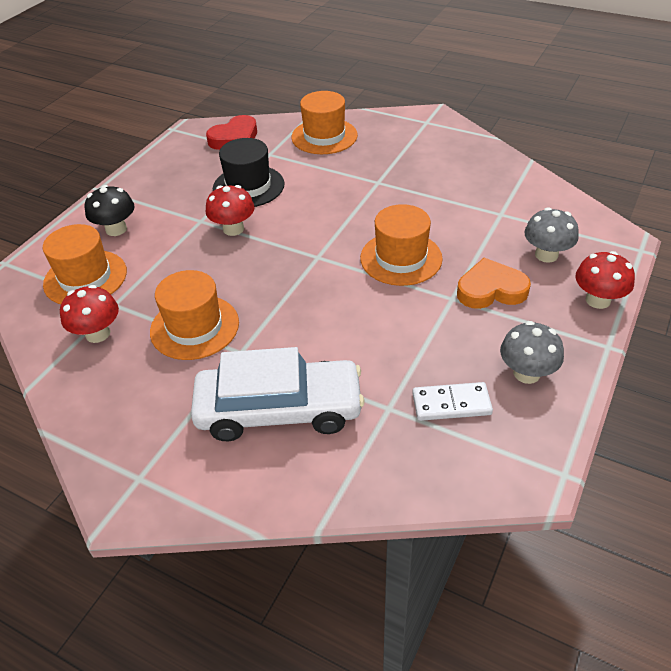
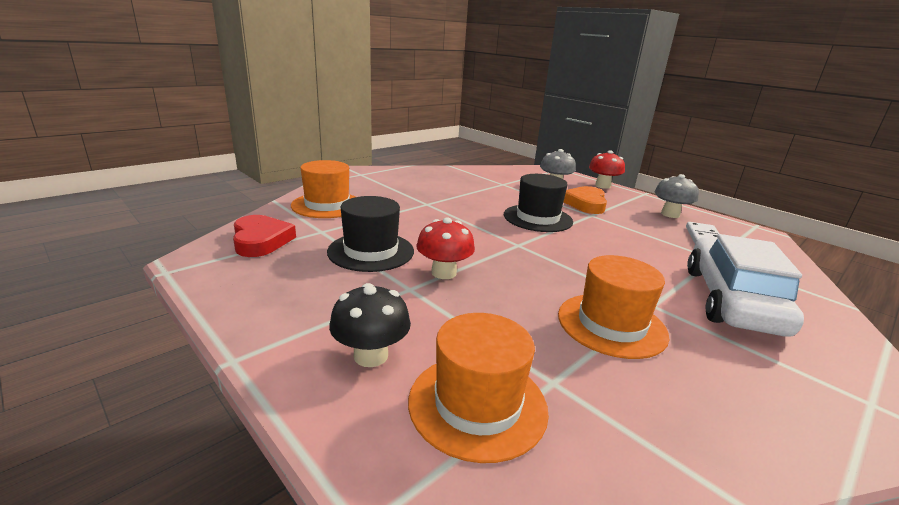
camera: 75 degrees left, 20 degrees down
(98, 334) = (617, 406): red mushroom -> none
(401, 258) = (537, 218): orange hat -> black hat

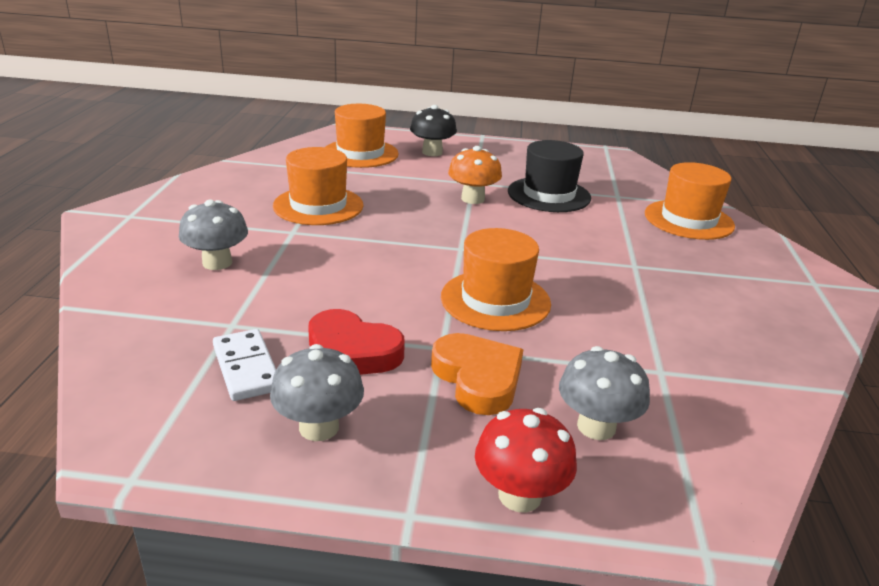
camera: 140 degrees right, 5 degrees up
(261, 240) = (624, 175): red heart -> red heart (351, 352)
(443, 273) = (472, 199): red mushroom -> orange mushroom
(537, 218) = (495, 300): black hat -> orange hat
(731, 300) = (217, 262): white car -> grey mushroom

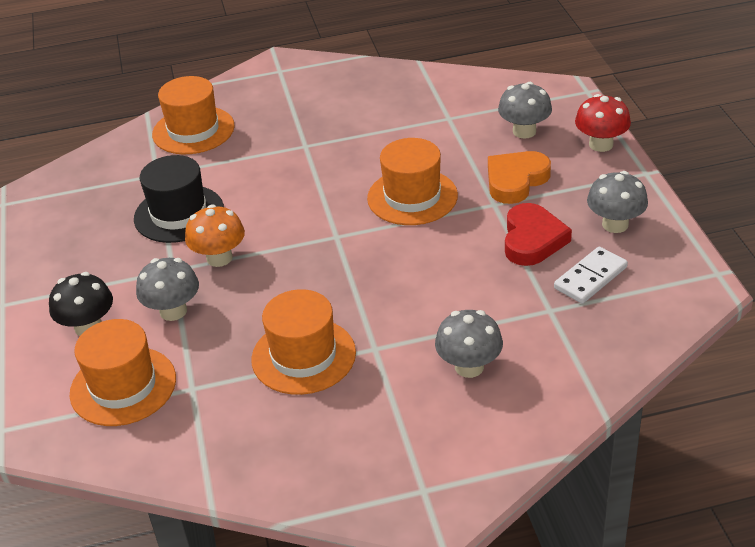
camera: 105 degrees left, 10 degrees up
(422, 176) = (173, 311): none -> grey mushroom

